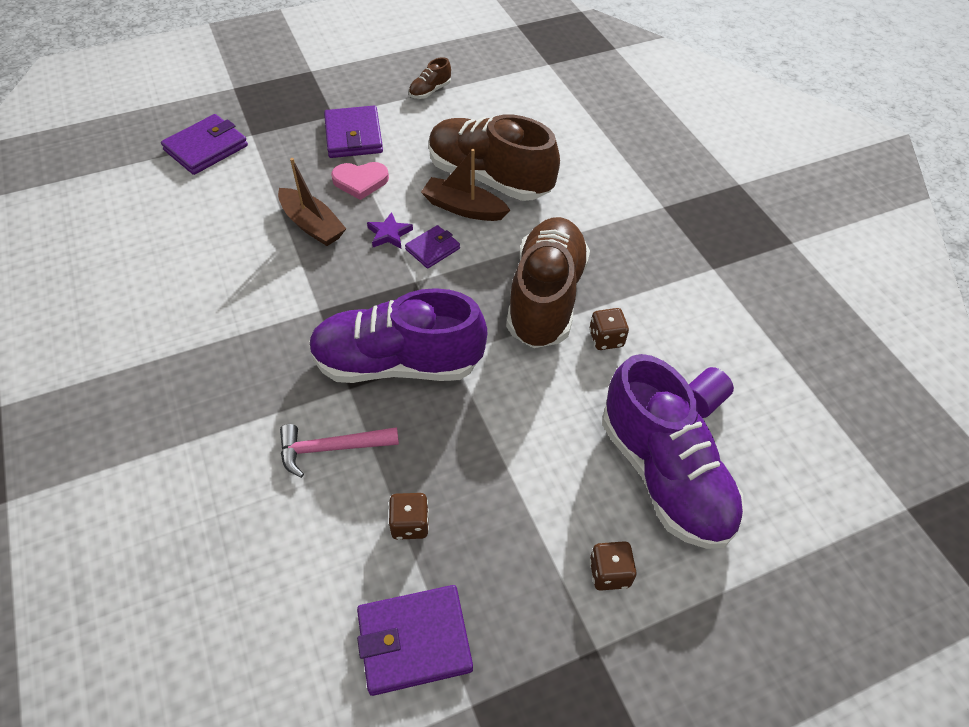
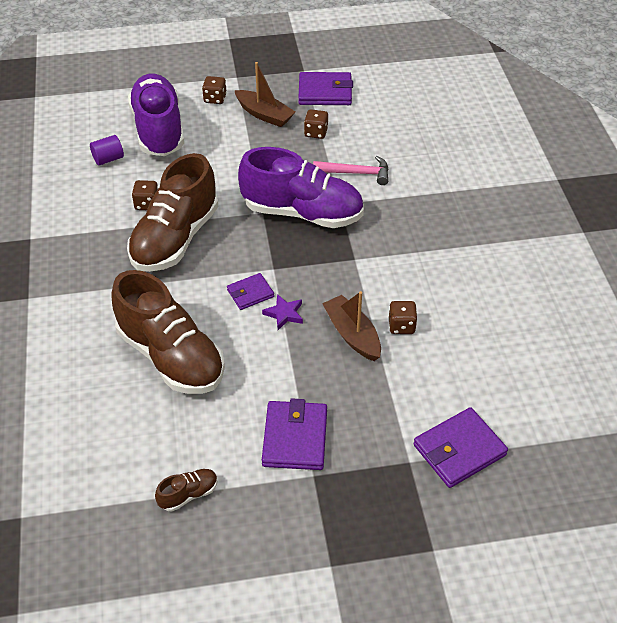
camera: 165 degrees left, 5 degrees down
(259, 242) = (401, 326): none -> brown dice
(360, 181) = (299, 375): pink heart -> none
(463, 208) = (209, 328): brown boat -> brown boat (264, 115)

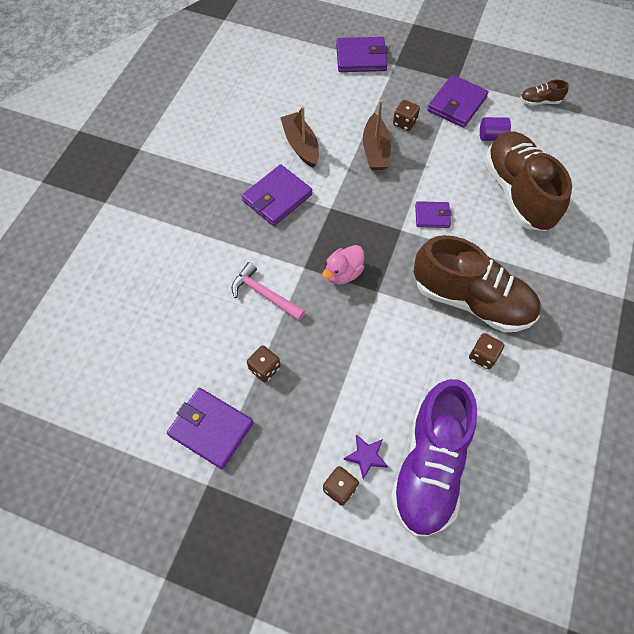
camera: 150 degrees left, 15 degrees up
(108, 159) = (503, 445): purple cylinder -> purple cylinder (492, 137)
(175, 239) = (471, 300): brown shoe -> brown shoe turned 60 degrees clockwise
(264, 115) = (300, 427): brown boat -> brown boat (301, 145)
(284, 314) = (415, 187): purple star -> purple star (366, 456)
(302, 213) = (343, 273): purple shoe -> pink duck
(401, 326) = (336, 141): brown dice -> brown dice (404, 123)
(412, 246) = (277, 198): none -> purple wallet

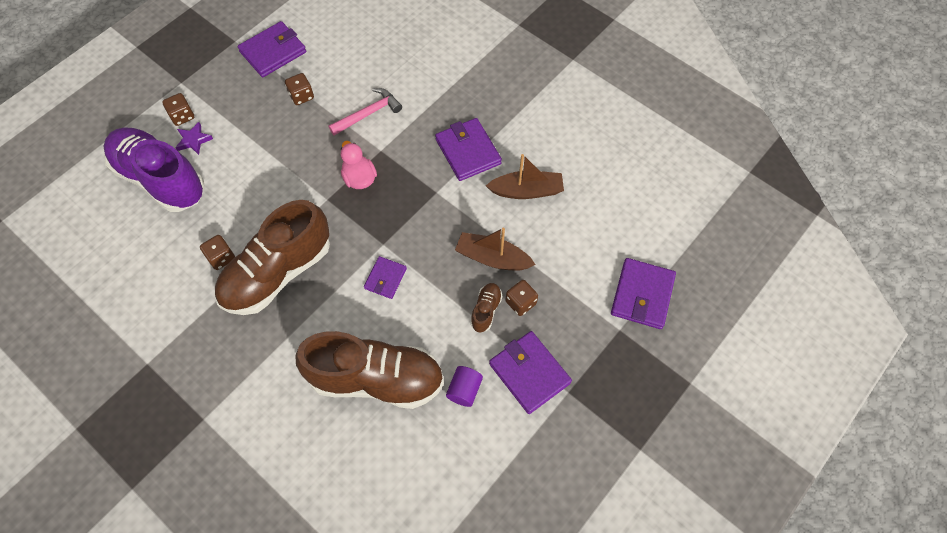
camera: 110 degrees right, 0 degrees up
(539, 101) = (498, 479): brown shoe -> brown shoe (486, 310)

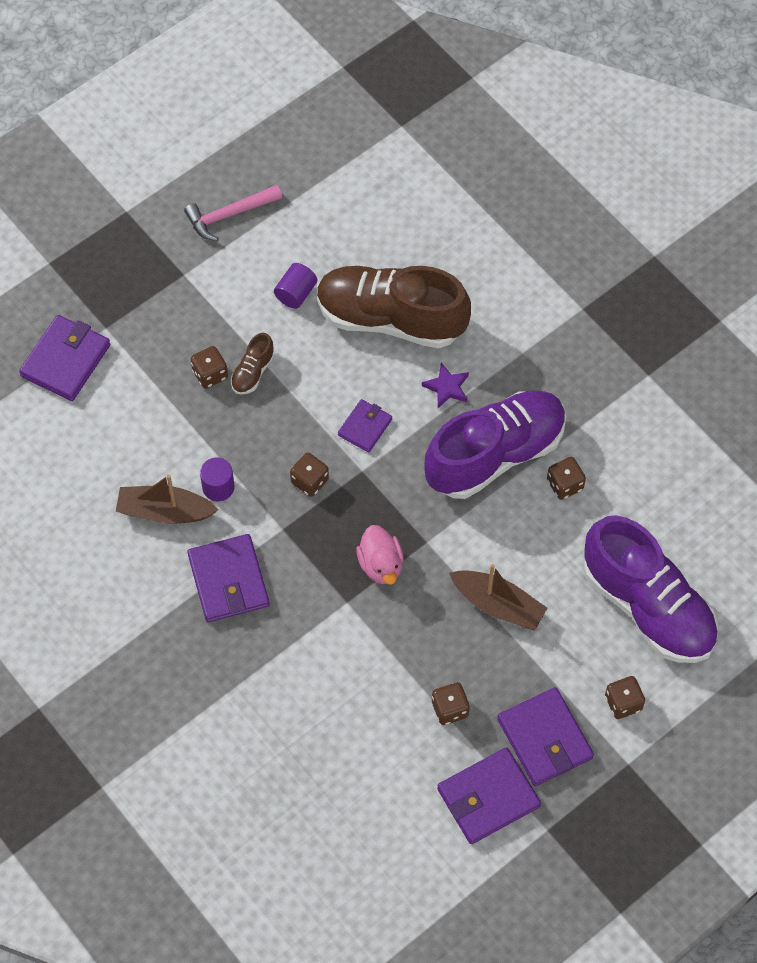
camera: 170 degrees left, 0 degrees up
(194, 140) = (605, 660): purple star -> purple star (447, 387)
(278, 273) = (495, 454): brown shoe -> purple shoe
(368, 114) = (356, 663): pink hammer -> pink hammer (229, 215)
(422, 229) = (310, 481): none -> brown dice
(491, 214) = (218, 487): none -> purple cylinder
(492, 258) = (230, 432): brown boat -> brown boat (498, 605)
(529, 373) = (220, 299): purple wallet -> purple wallet (544, 739)

